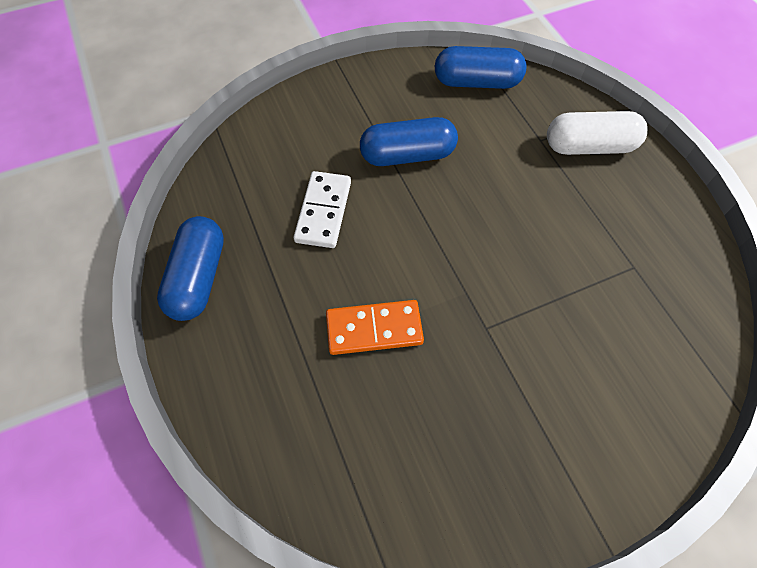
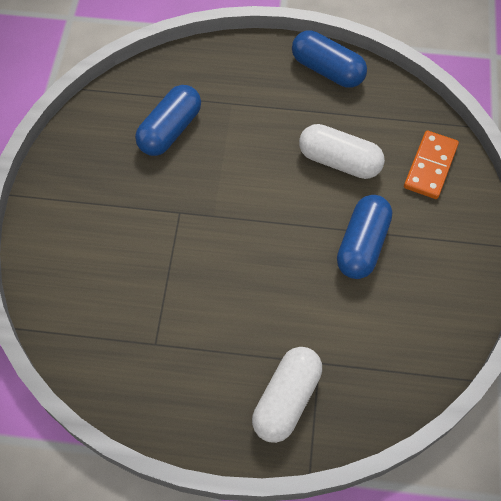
camera: 120 degrees right, 0 degrees up
(323, 211) = (339, 161): white domino -> white capsule
(374, 329) = (224, 148): orange domino -> orange domino (430, 166)
(477, 82) = (420, 352): blue capsule -> blue capsule (170, 130)

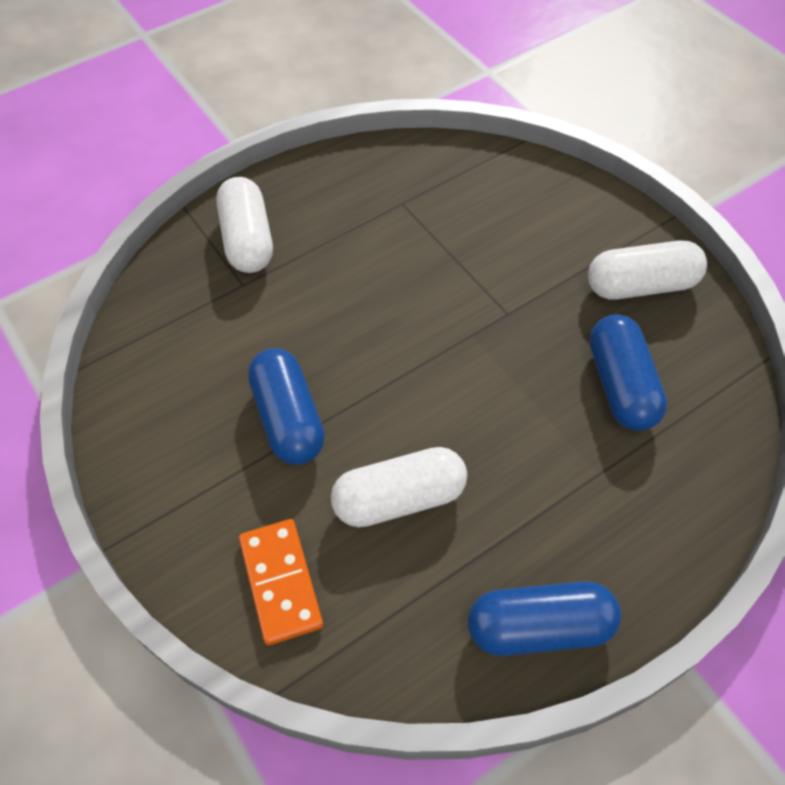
camera: 140 degrees right, 5 degrees down
(88, 170) = (641, 286): none -> white capsule

